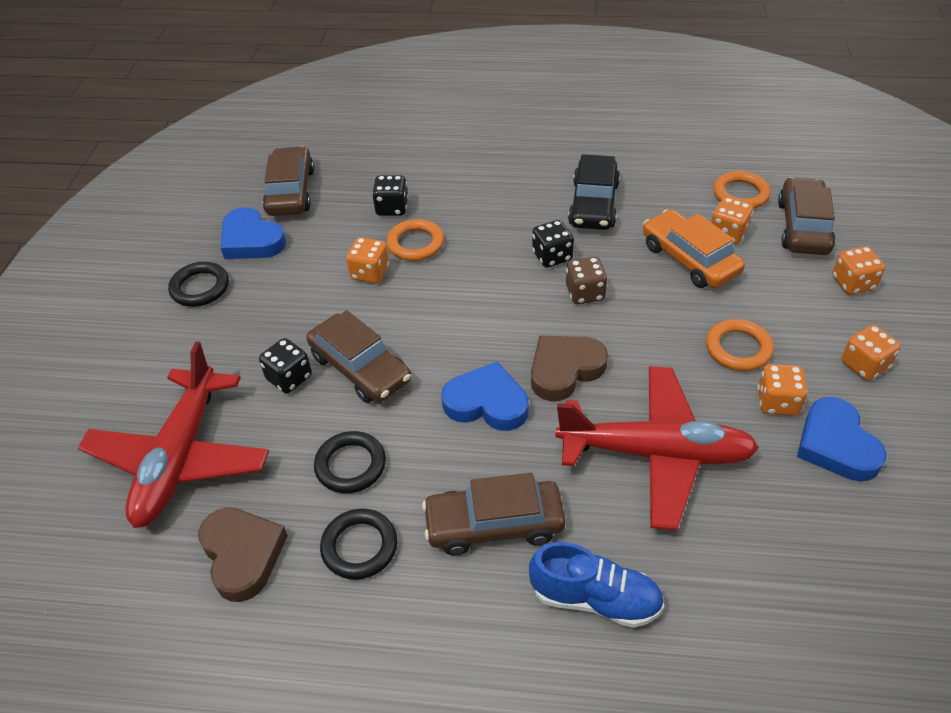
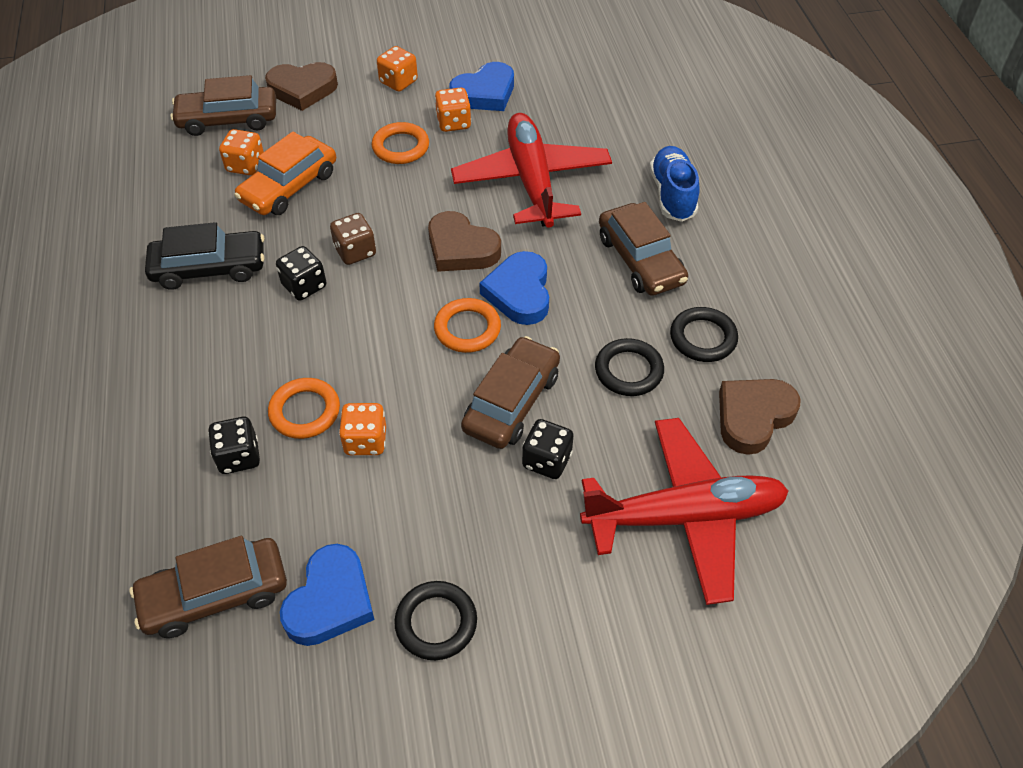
camera: 110 degrees left, 5 degrees up
(740, 194) = (180, 162): orange ring -> orange ring (467, 329)
(853, 283) = (302, 89): orange dice -> brown heart

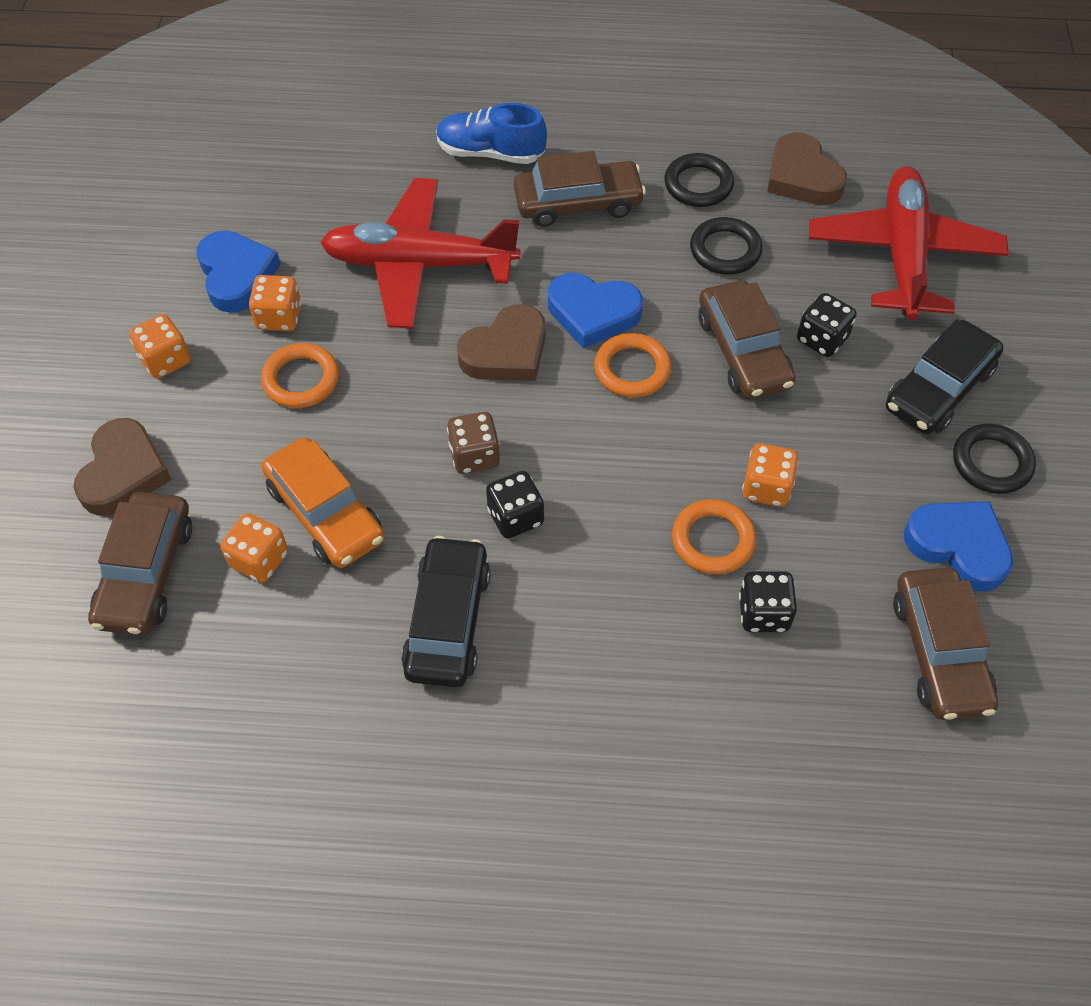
camera: 75 degrees left, 5 degrees up
(512, 402) = (743, 351): brown car -> brown car turned 150 degrees counterclockwise
(516, 566) = (939, 388): none -> black car

